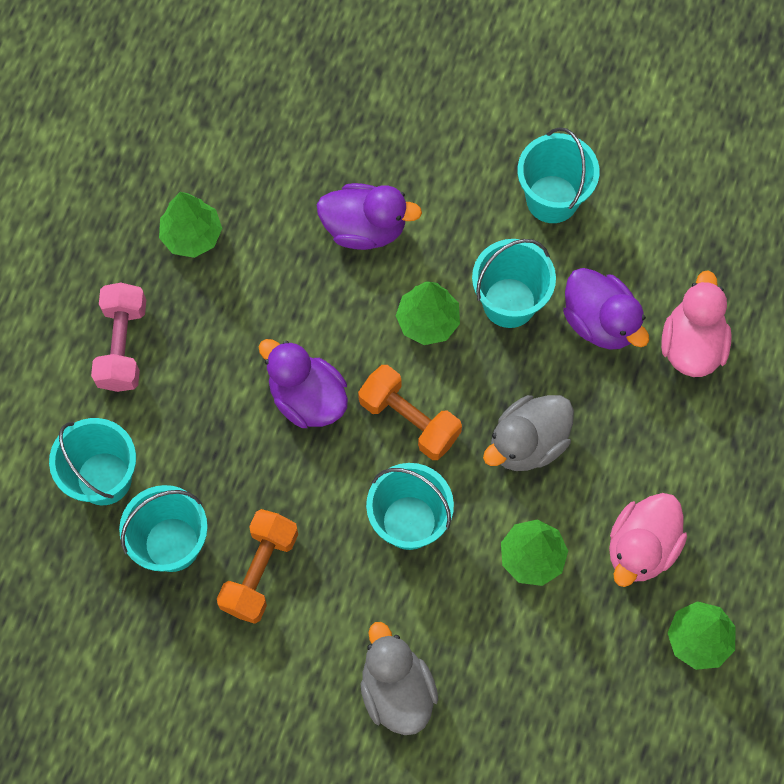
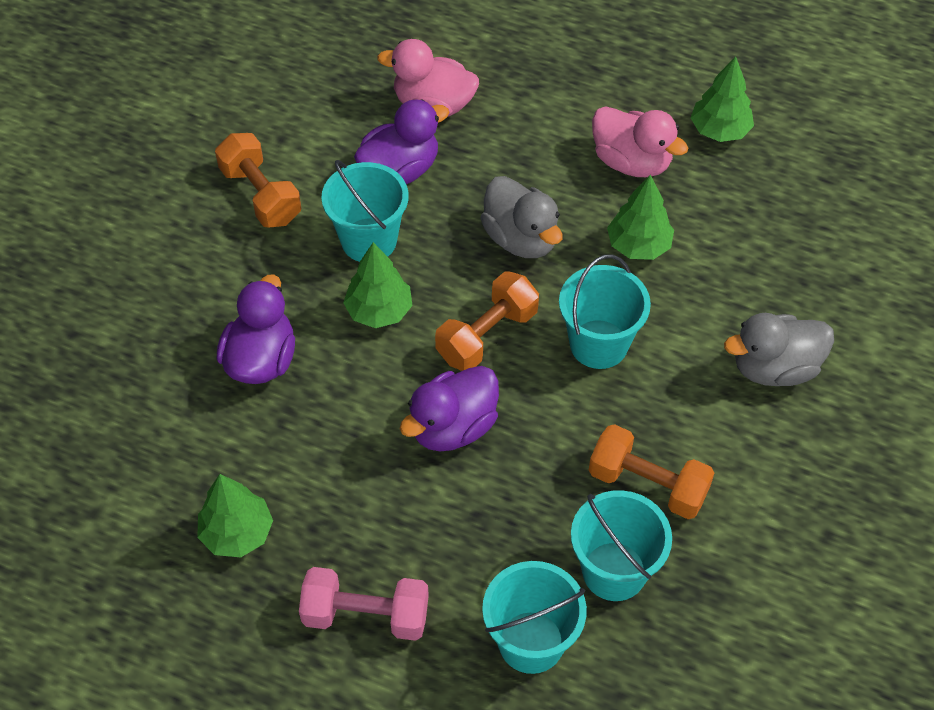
camera: 85 degrees left, 15 degrees down
(552, 199) = (260, 195): turquoise bucket -> orange dumbbell

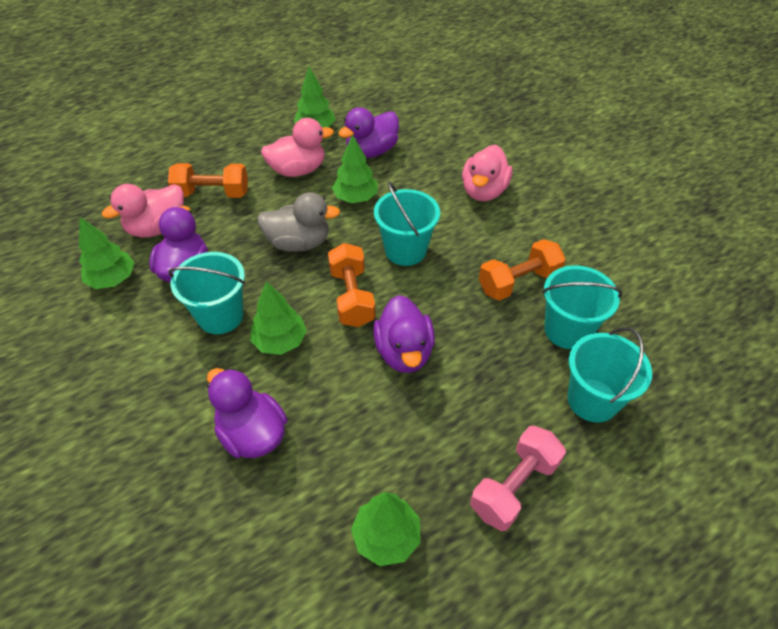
camera: 55 degrees left, 5 degrees down
(260, 195) = (117, 355): orange dumbbell -> orange dumbbell (212, 193)
(339, 122) = (112, 279): none -> green tree
(734, 211) = (371, 151): none -> purple duck
(774, 368) = (483, 191): grey duck -> pink duck

